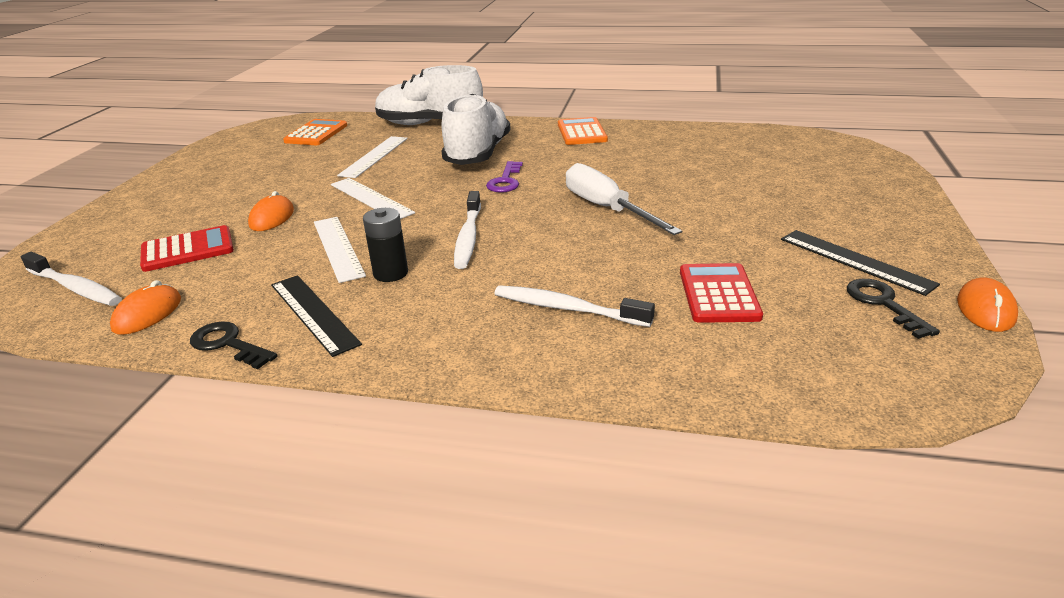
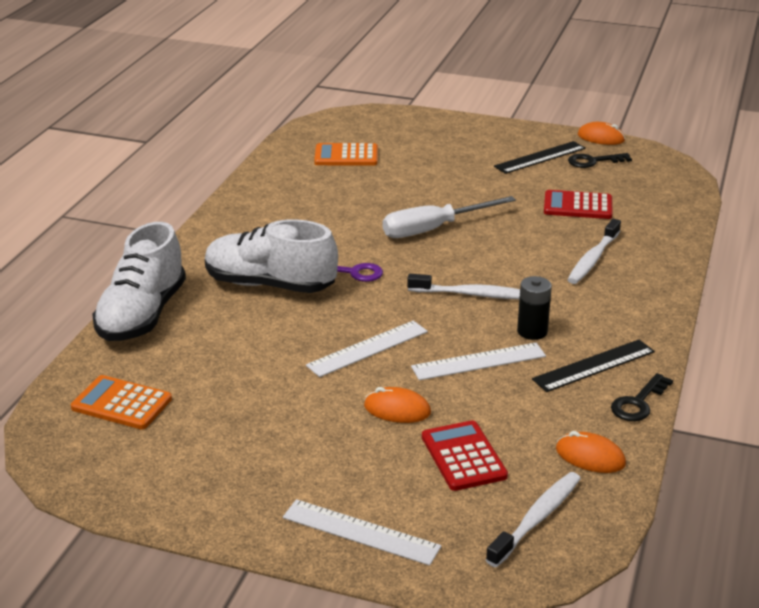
camera: 85 degrees left, 0 degrees up
(374, 156) = (240, 352): white ruler -> white ruler (360, 532)
(581, 132) = (237, 223): orange calculator -> orange calculator (346, 156)

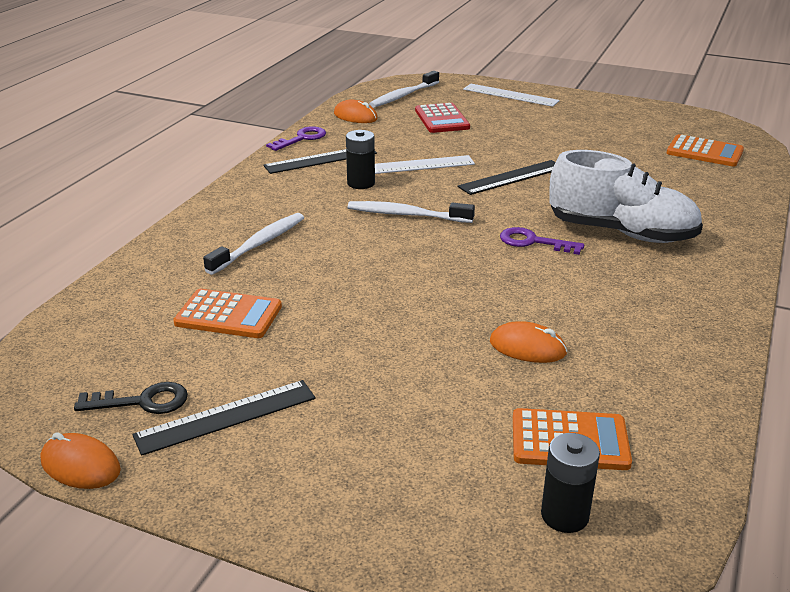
camera: 175 degrees left, 0 degrees up
(142, 315) = (738, 210): white shoe -> none
(354, 132) = (564, 515): none -> black battery
(368, 348) = (512, 177): white ruler -> black ruler
(397, 409) = (487, 141): orange mouse -> orange mouse (527, 347)
(433, 229) = (434, 289): white screwdriver -> none
(578, 206) = (228, 315): red calculator -> orange calculator
(638, 403) = (302, 138): black key -> purple key

